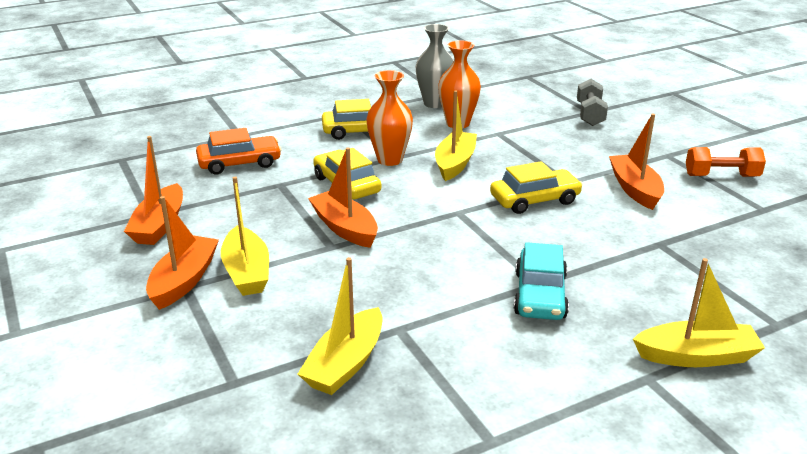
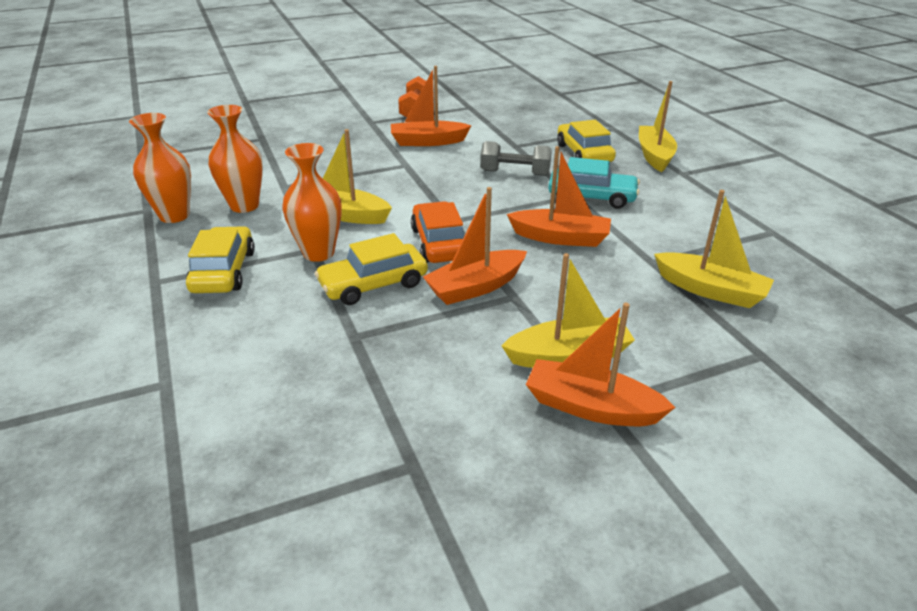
camera: 85 degrees left, 5 degrees up
(159, 225) = (448, 448): orange boat -> orange boat (560, 238)
(239, 163) = (272, 377): orange car -> orange car (439, 243)
(434, 103) = (174, 216): grey vase -> orange vase
(534, 200) = (436, 183): yellow car -> yellow car (584, 153)
(590, 114) = (268, 139): grey dumbbell -> grey dumbbell (515, 173)

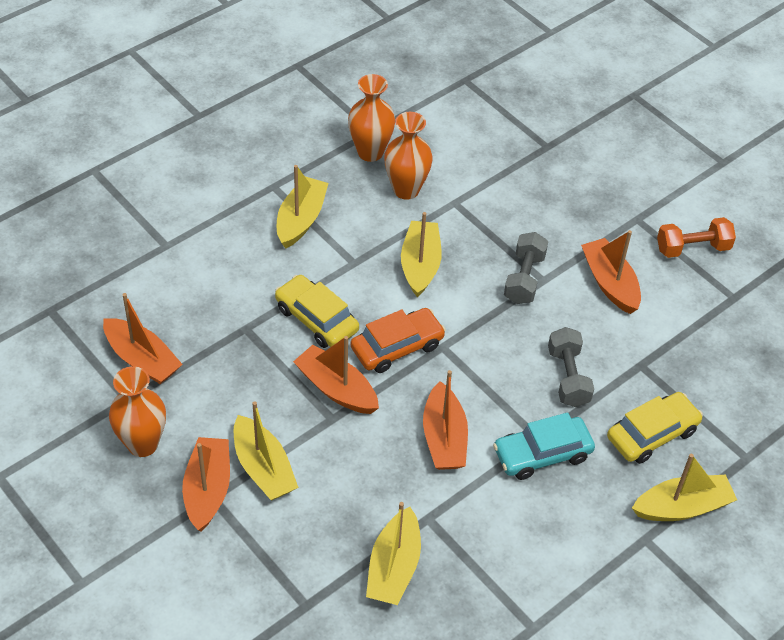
camera: 70 degrees right, 15 degrees up
(224, 271) = (301, 220): yellow car -> yellow boat
(318, 253) = (349, 268): orange vase -> orange vase (143, 444)
(350, 438) = (142, 359): none -> orange boat
(398, 172) = (524, 278): none -> grey dumbbell
(591, 197) = (542, 454): turquoise car -> turquoise car turned 75 degrees clockwise

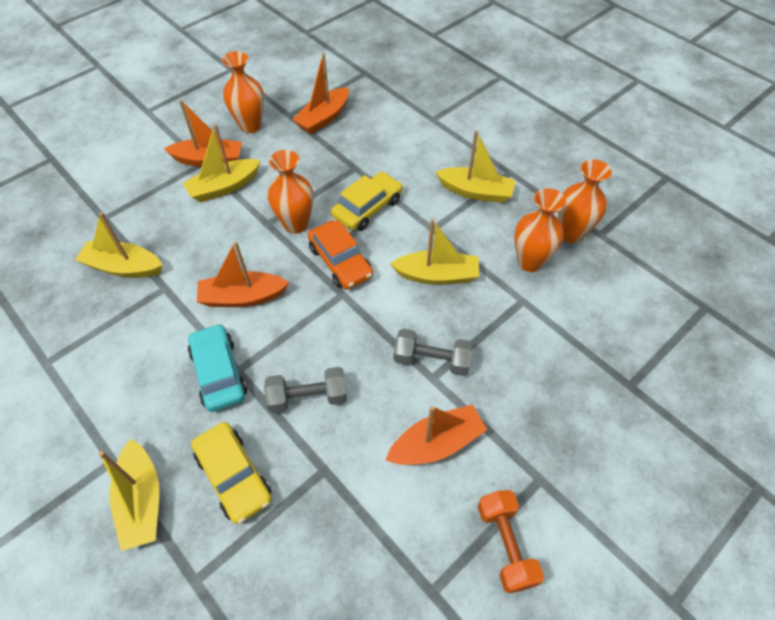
camera: 90 degrees right, 5 degrees up
(336, 389) = (296, 224): orange boat -> orange vase

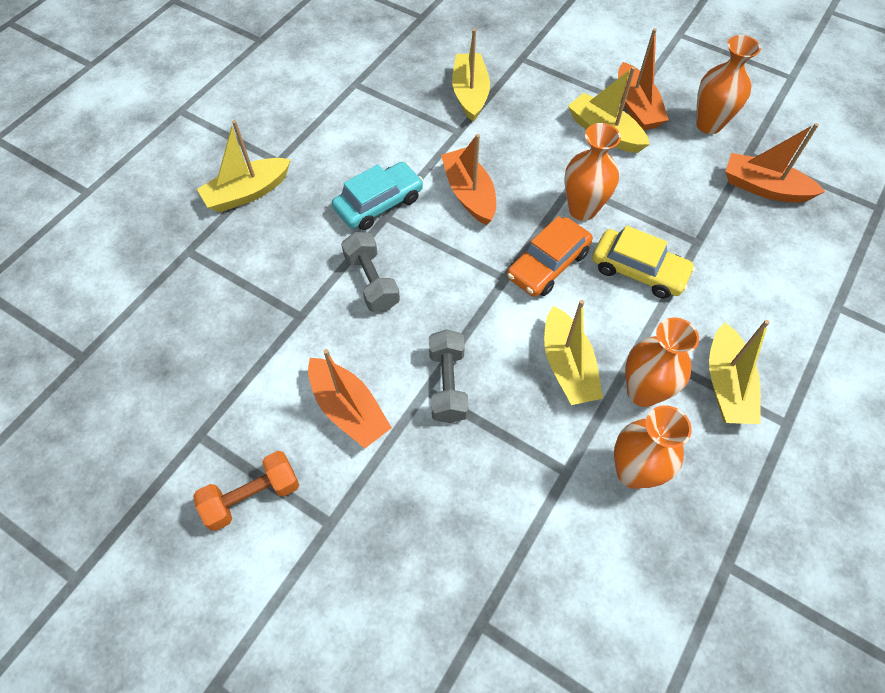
camera: 75 degrees right, 5 degrees up
(234, 476) = (280, 248): yellow car -> none
(571, 234) = (708, 522): orange vase -> orange vase (643, 392)

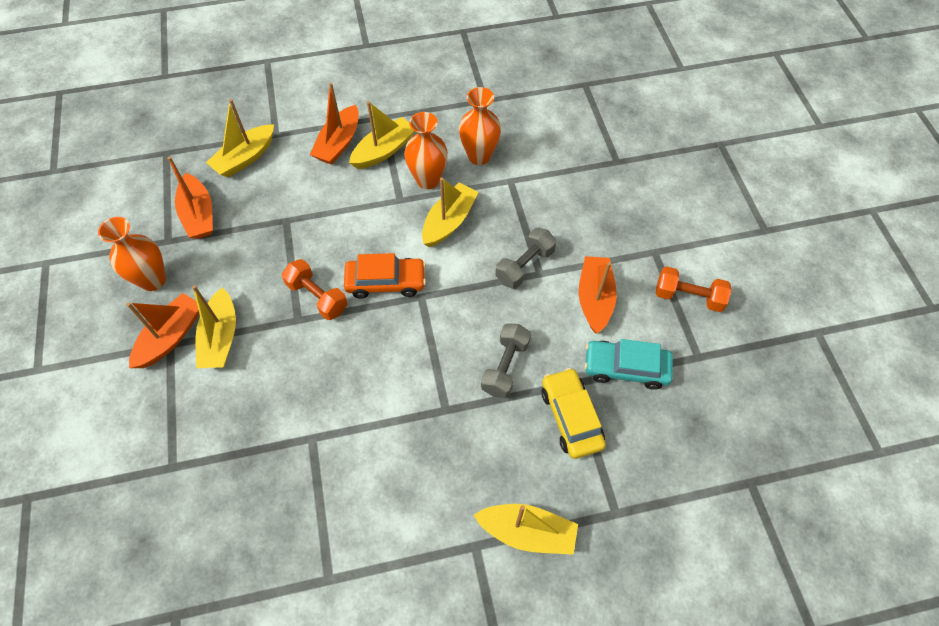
camera: 135 degrees left, 0 degrees up
(379, 203) = (439, 425): turquoise car -> turquoise car (626, 368)
(469, 194) = (370, 375): orange boat -> orange boat (339, 143)
(470, 94) = (257, 468): yellow boat -> yellow boat (245, 158)
(582, 209) = (317, 297): orange vase -> orange dumbbell
(638, 270) = (341, 234): yellow car -> yellow car (571, 417)

